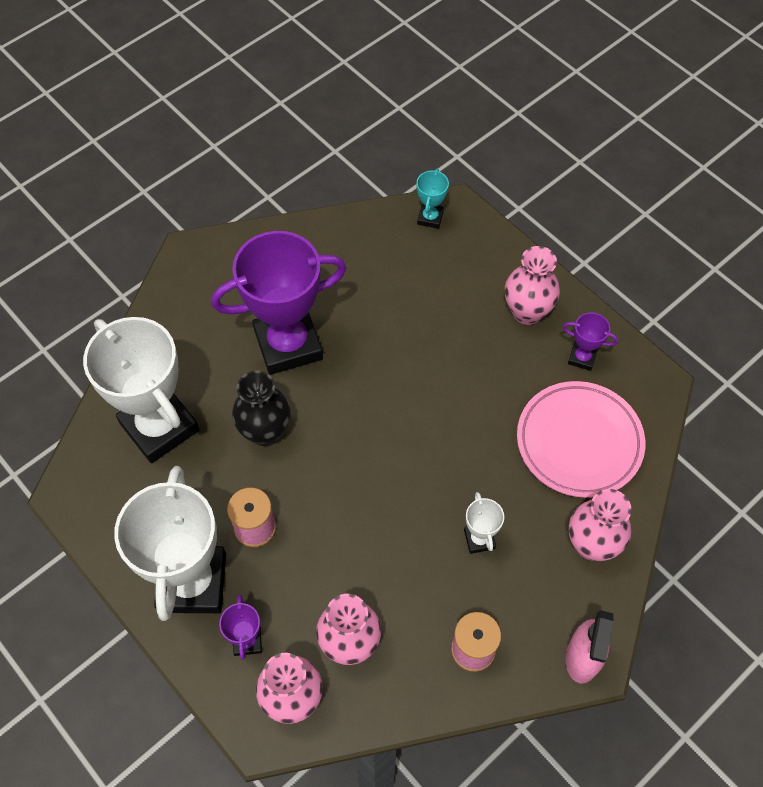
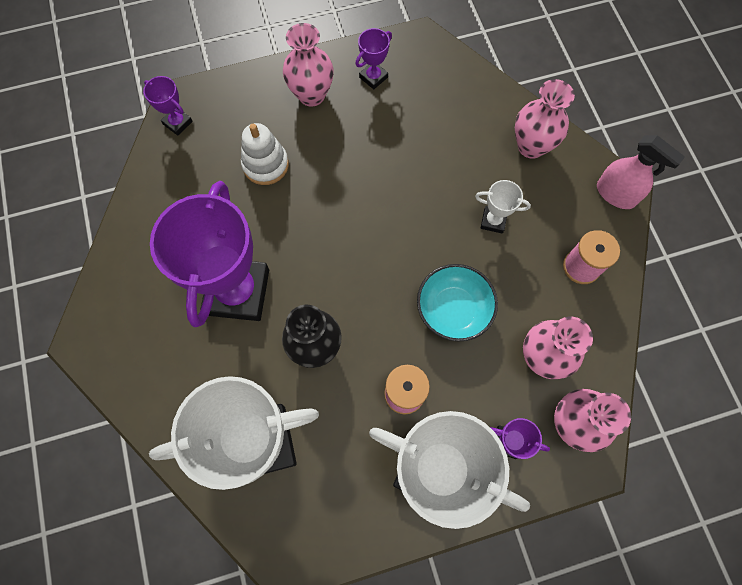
camera: 65 degrees left, 10 degrees up
(361, 538) = (453, 309): none -> turquoise bowl
(427, 308) = (265, 165): none -> white stacking toy
(430, 218) = (177, 123): turquoise trophy -> purple trophy
(579, 442) = (444, 114): pink plate -> none

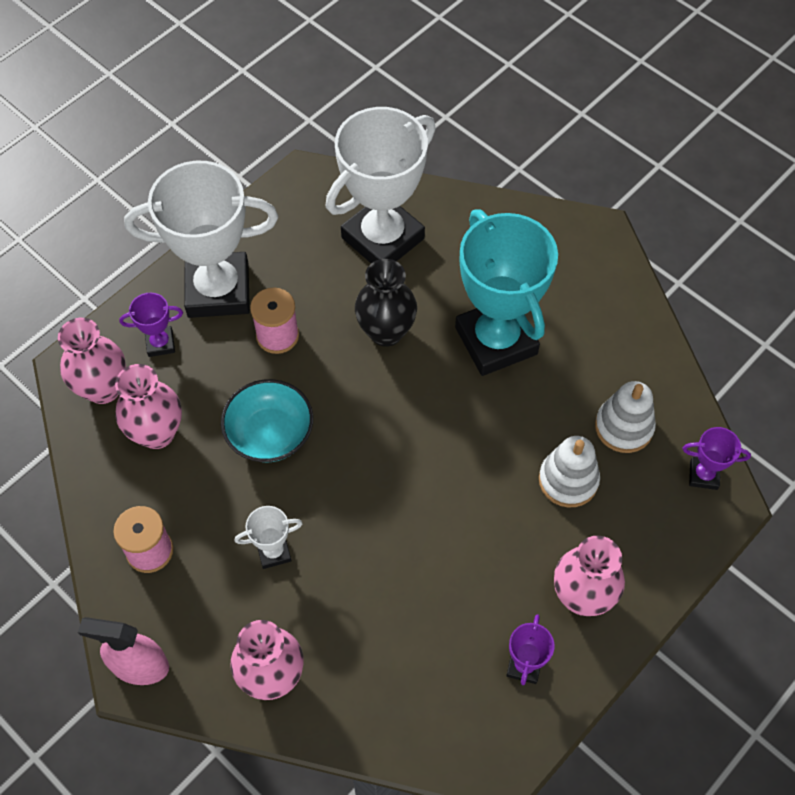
camera: 150 degrees right, 10 degrees down
(200, 179) = (624, 427): none -> white stacking toy
(237, 292) = (496, 341): purple trophy -> turquoise trophy

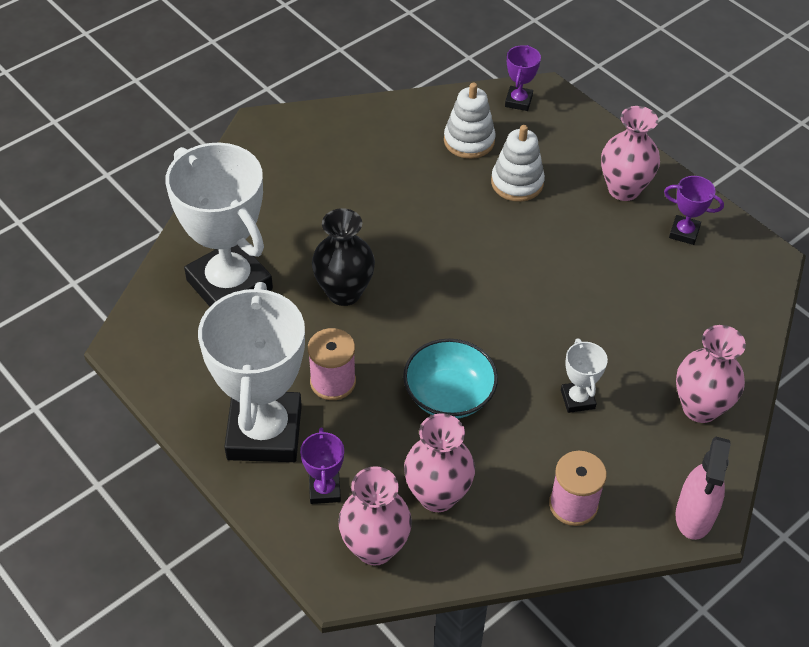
camera: 85 degrees left, 10 degrees down
(496, 341) = (368, 212): turquoise trophy -> none

